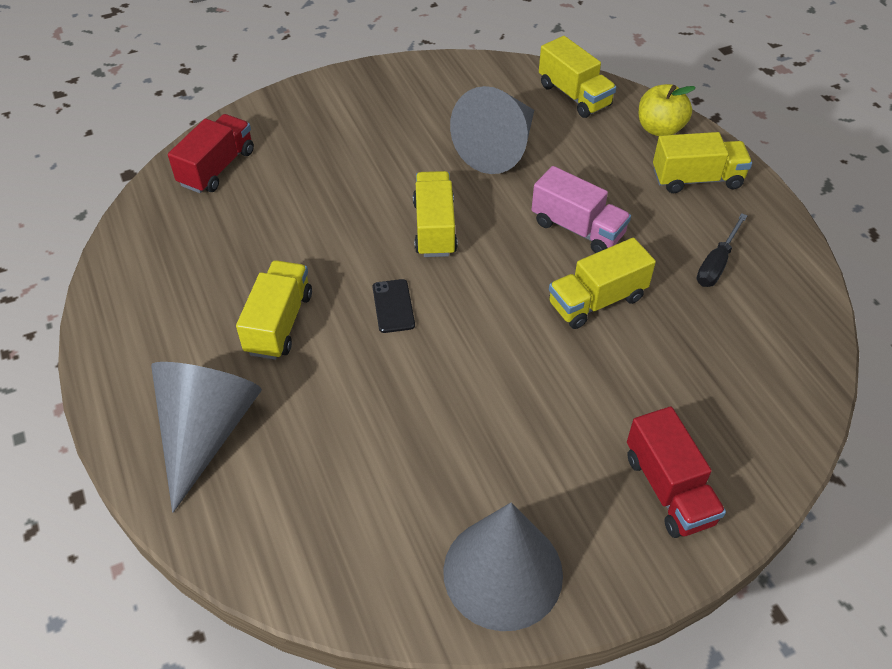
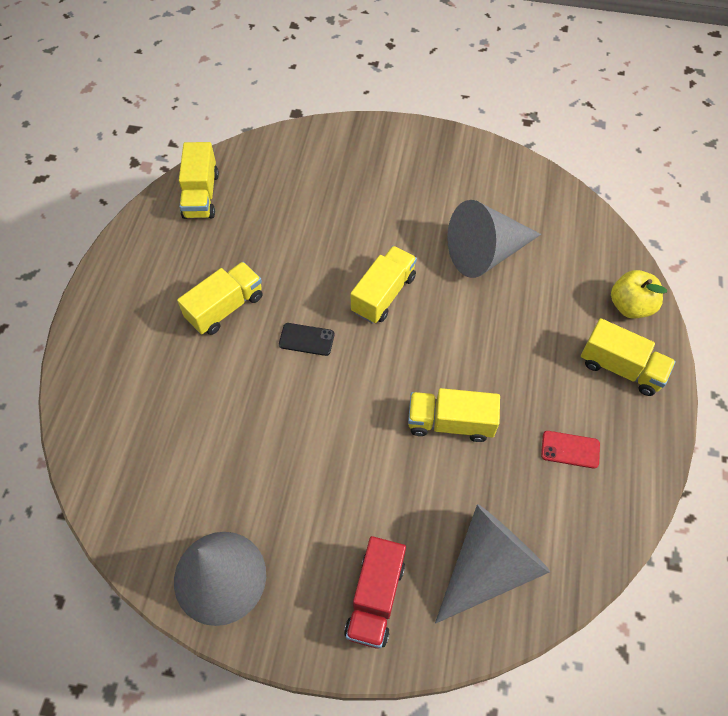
camera: 35 degrees right, 10 degrees up
(206, 432) = (126, 359): grey cone -> grey cone (488, 566)
(217, 168) = (276, 163): red truck -> none
(393, 306) = (306, 339): black phone -> black phone turned 75 degrees clockwise
(574, 95) = (585, 238): yellow truck -> yellow truck (201, 195)
(577, 228) = (487, 355): pink truck -> none
(716, 264) = (570, 449): black screwdriver -> red phone

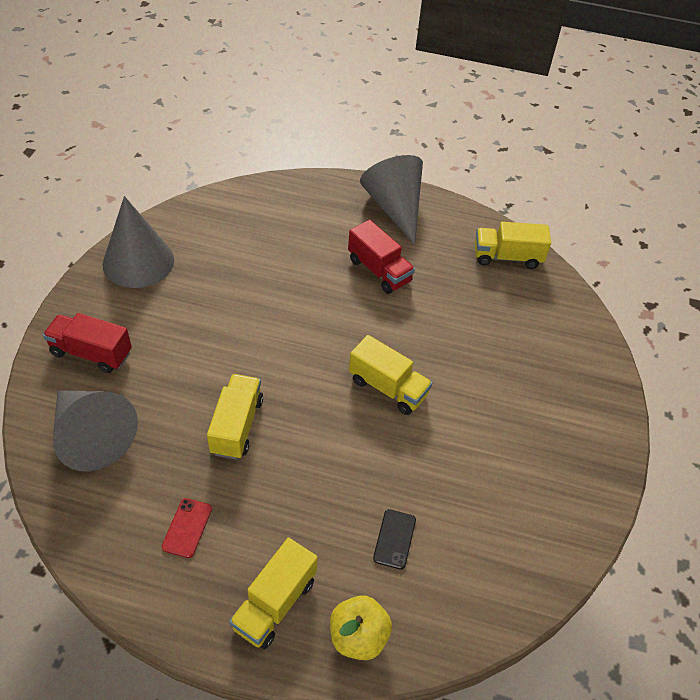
camera: 90 degrees right, 10 degrees down
(225, 308) = (379, 270): yellow truck -> red truck
(306, 339) = (341, 324): black phone -> black phone (394, 539)
(485, 253) = (439, 488): grey cone -> grey cone (395, 208)

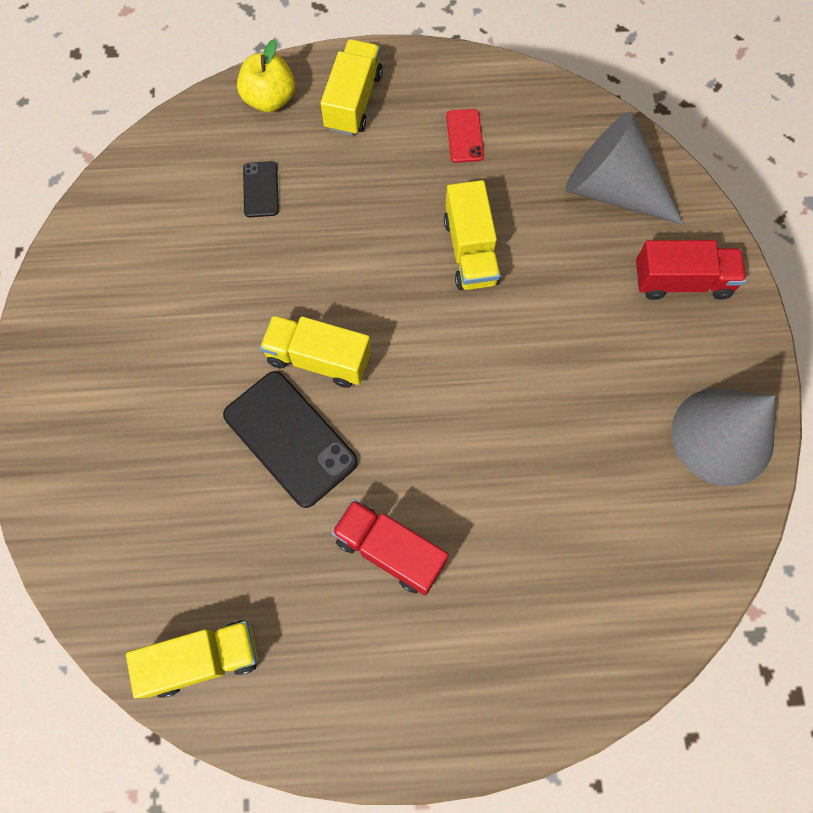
camera: 165 degrees right, 20 degrees up
(395, 208) = (409, 705): grey cone -> none
(424, 345) = (290, 438): none -> black phone

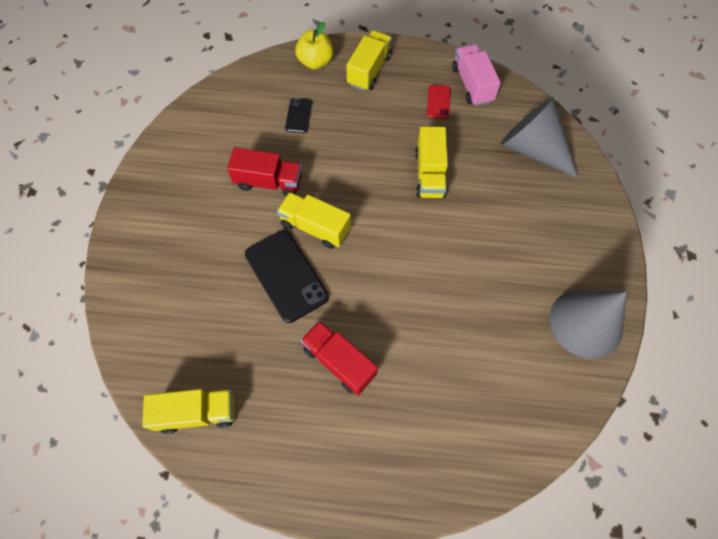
camera: 10 degrees right, 5 degrees down
(509, 101) = (472, 85): none -> pink truck
(682, 281) = (572, 215): red truck -> red truck (269, 182)

